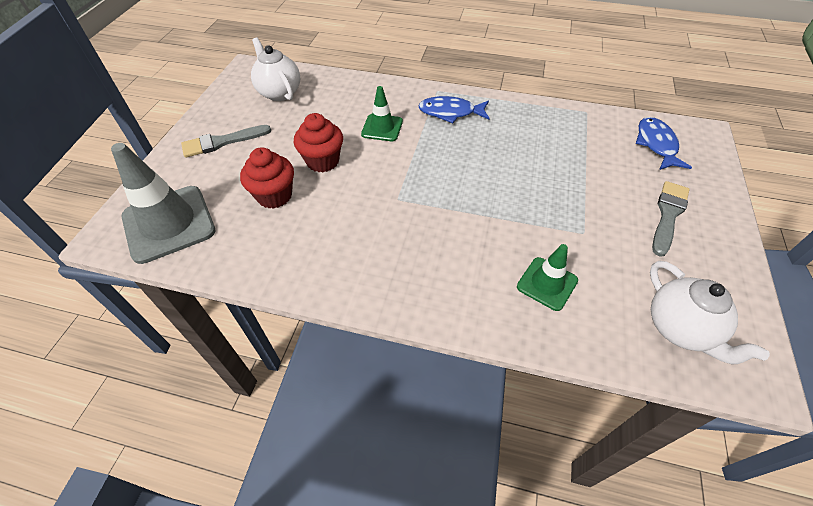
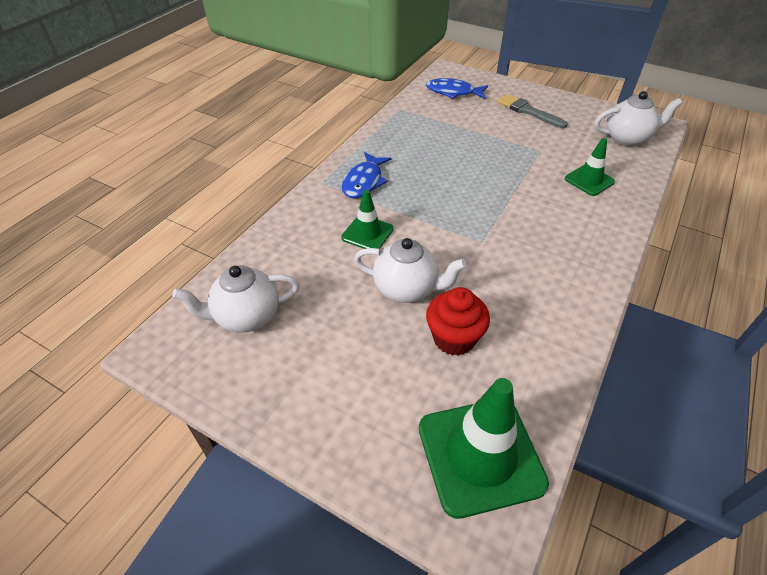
camera: 75 degrees left, 5 degrees down
(169, 223) = (480, 455): grey traffic cone -> green traffic cone
(222, 142) = (330, 389): grey brush -> none
(323, 161) = (407, 289): red cupcake -> white teapot

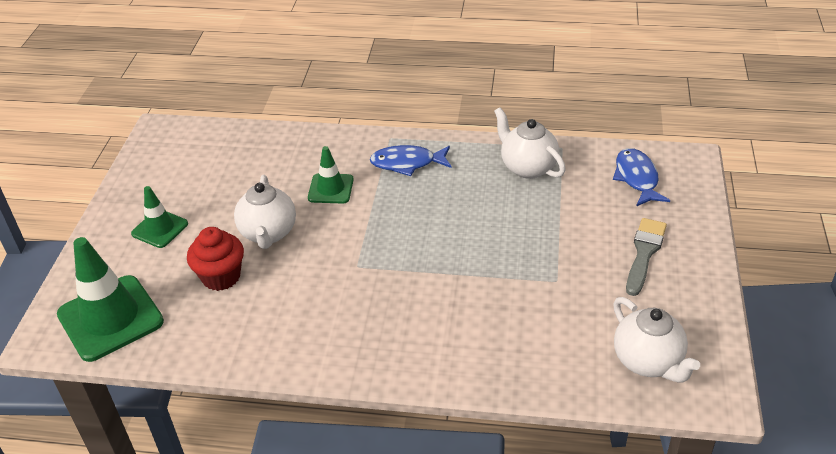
camera: 70 degrees right, 5 degrees down
(246, 317) = (203, 158): white teapot -> white teapot (527, 167)
(589, 180) = (518, 334): green traffic cone -> green traffic cone (160, 229)

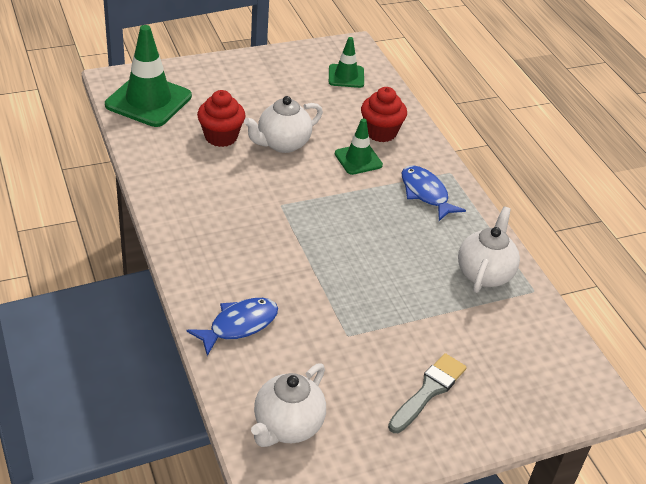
camera: 55 degrees right, 0 degrees up
(160, 229) = (248, 88): green traffic cone -> green traffic cone (346, 76)
(303, 160) = (380, 132): none -> red cupcake
(637, 178) = (534, 360): blue fish -> blue fish (239, 325)
(644, 253) = (428, 391): grey brush -> grey brush turned 45 degrees counterclockwise

